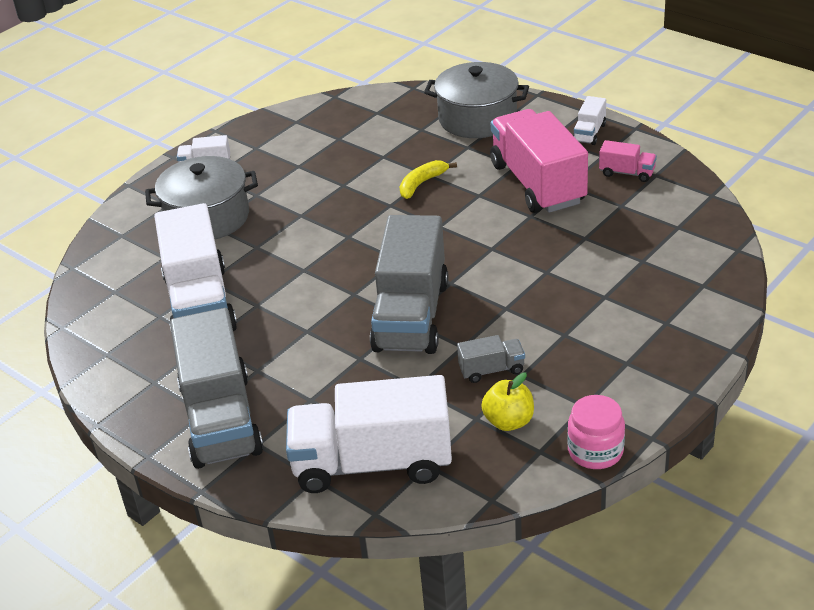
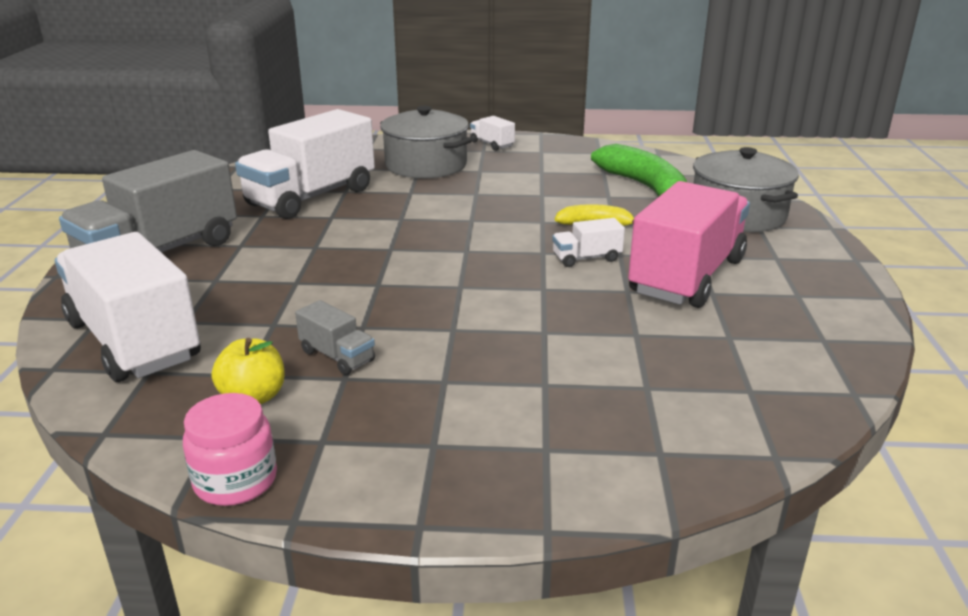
camera: 50 degrees right, 10 degrees down
(387, 133) = (644, 187): none -> green banana
(411, 316) = (385, 284): grey truck -> none
(589, 133) = (823, 275): white truck -> white truck (586, 258)
(627, 173) = (794, 320): pink truck -> none

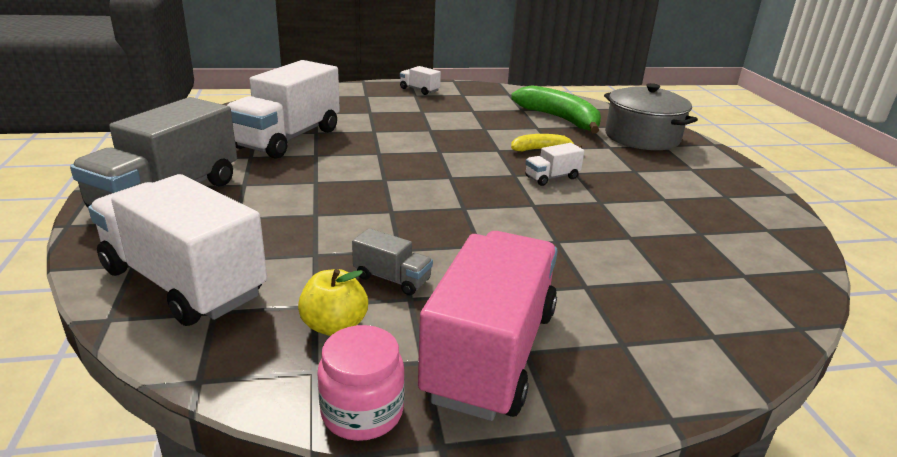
camera: 15 degrees left, 0 degrees up
(426, 165) = (374, 108): grey pot -> none
(687, 276) = (637, 187): pink truck -> pink truck (491, 353)

